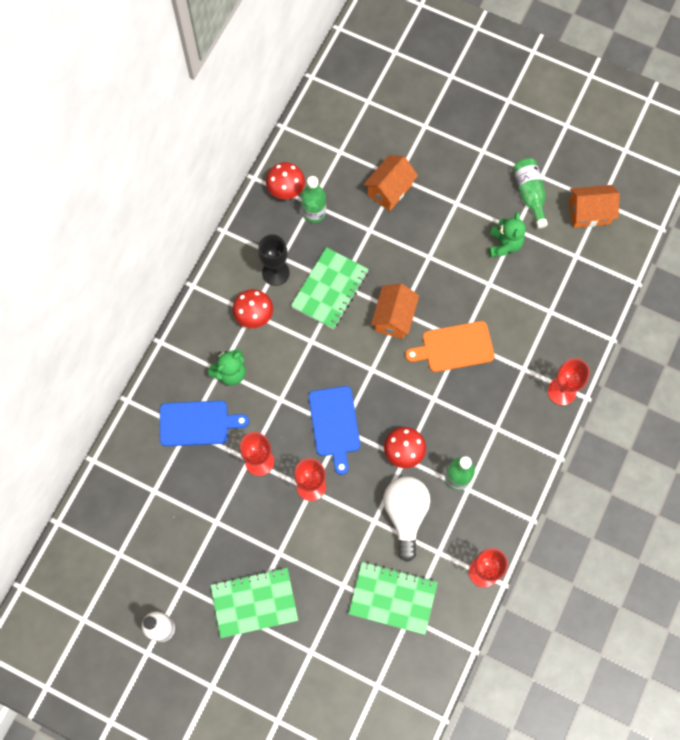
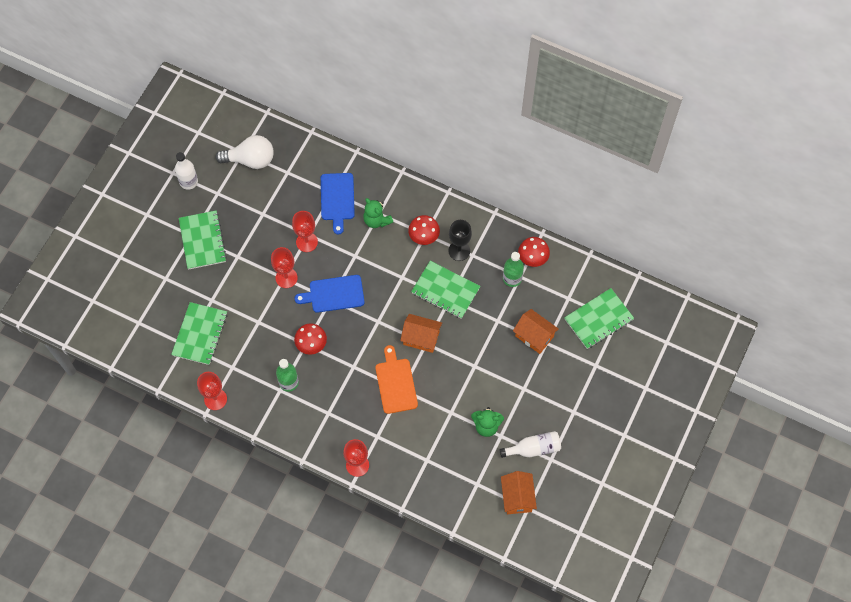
camera: 90 degrees right, 5 degrees down
(367, 120) = (598, 319): none -> green notebook
(405, 514) = (262, 344): white light bulb -> white light bulb (250, 160)
(529, 194) = (533, 448): green bottle -> white bottle

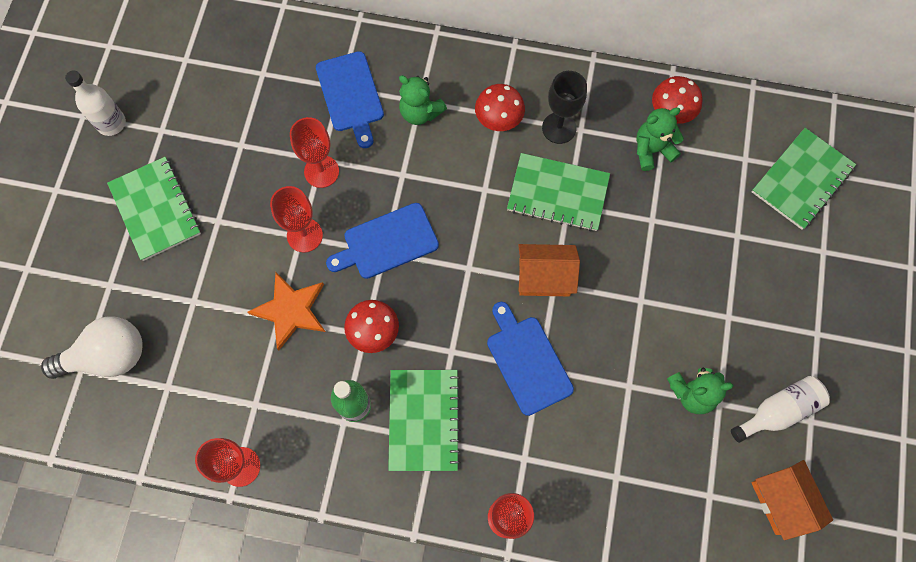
camera: 15 degrees left, 5 degrees up
(200, 334) = (188, 362): green notebook -> green notebook (424, 420)
(250, 160) = (201, 68): white light bulb -> white light bulb (108, 356)
(266, 319) = (290, 310): none -> orange star
(396, 383) = (527, 361): orange cutting board -> blue cutting board
(512, 278) = (652, 150): green bottle -> green teddy bear
(534, 336) = (716, 230): orange house -> none

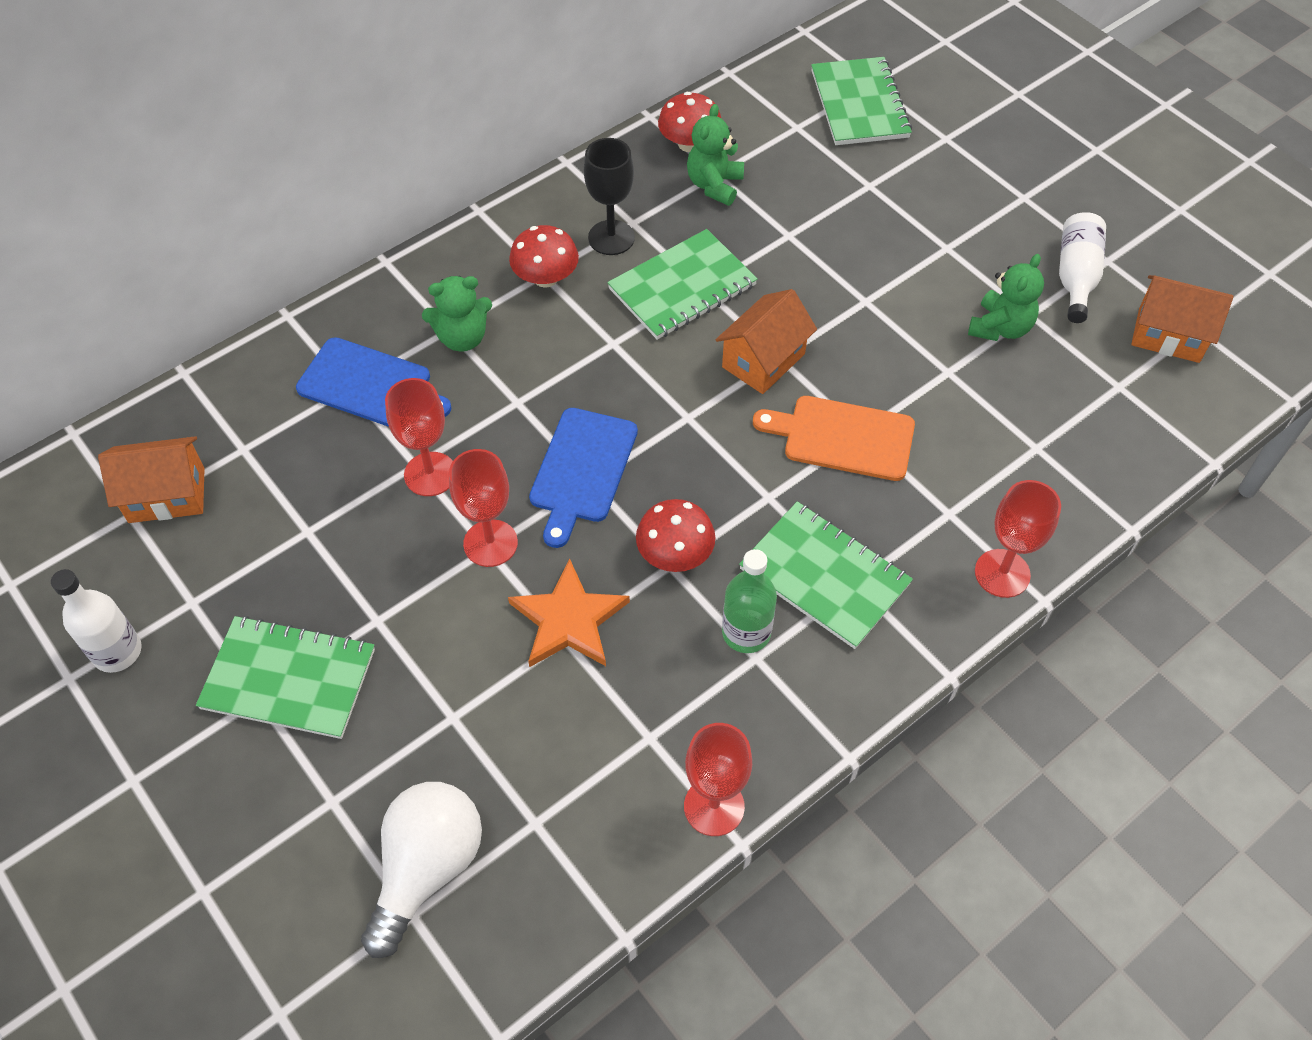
camera: 50 degrees left, 15 degrees down
(208, 65) = (167, 495): none -> orange house
(527, 361) = (842, 437): blue cutting board -> orange cutting board

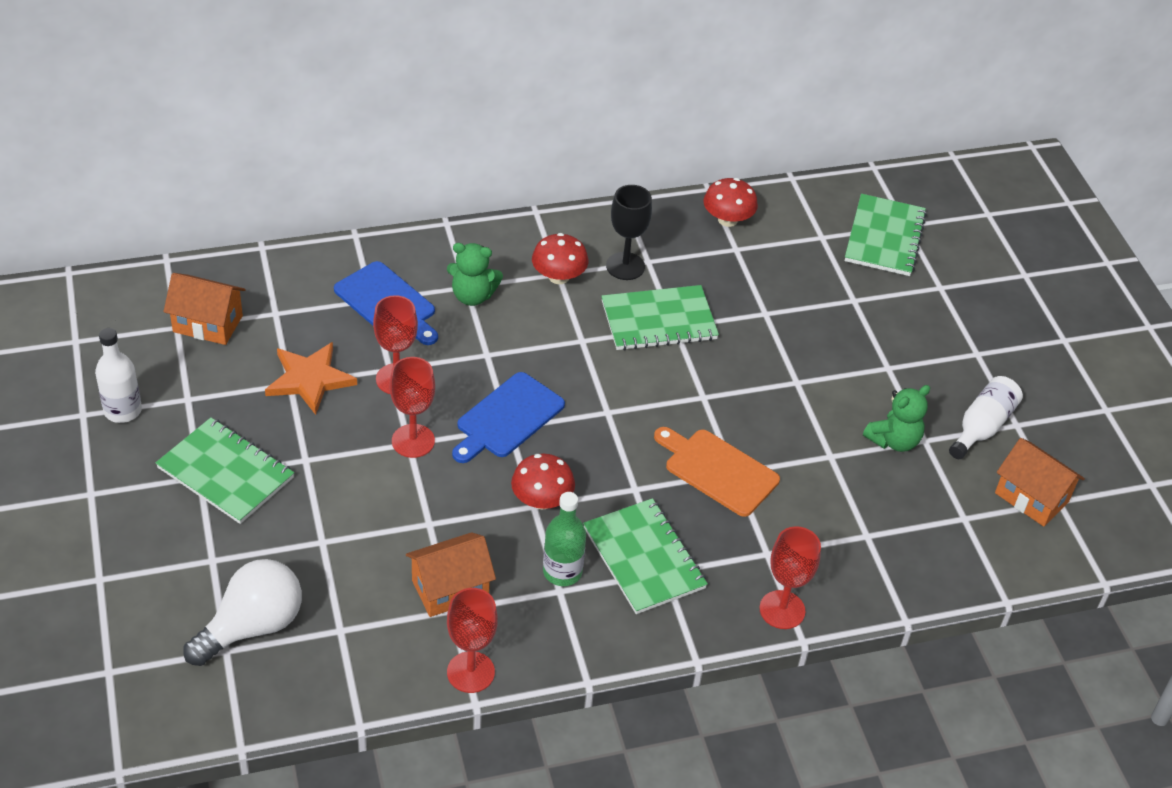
camera: 20 degrees right, 10 degrees down
(568, 620) = (439, 512): orange star -> orange star (309, 379)
(714, 185) = (729, 257): green teddy bear -> none
(763, 360) = (690, 394): orange house -> orange house (450, 589)

